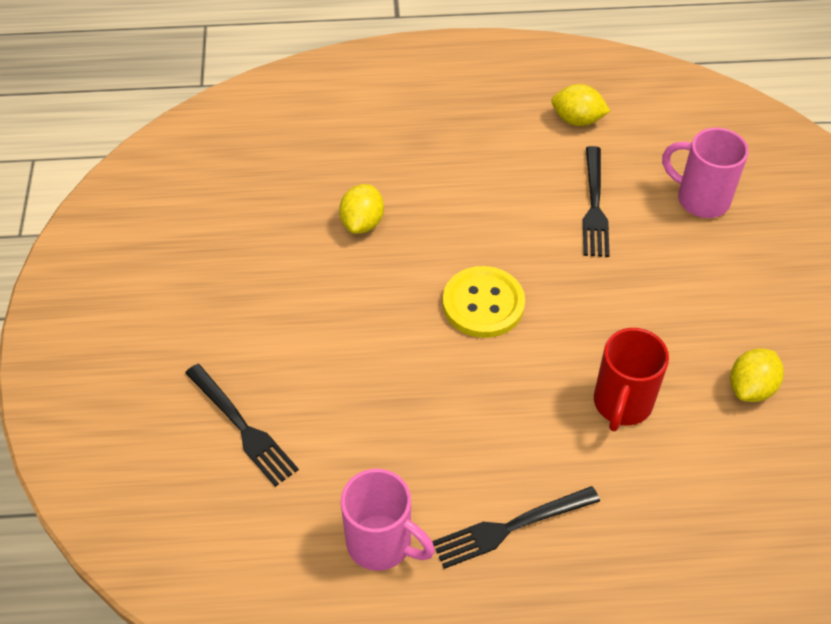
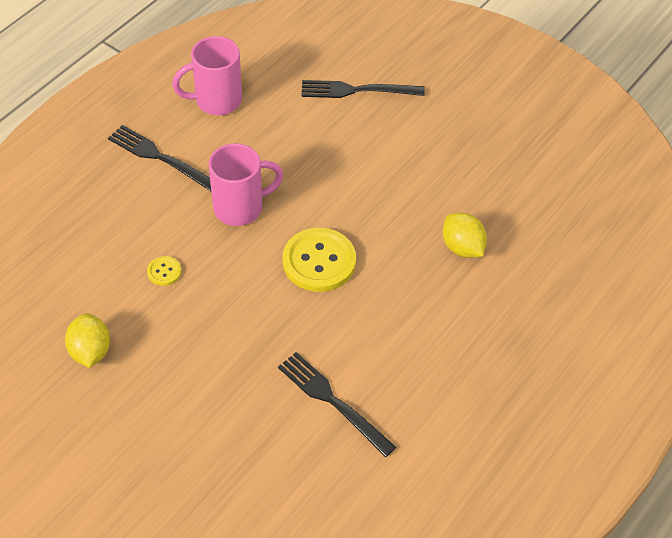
camera: 130 degrees right, 0 degrees up
(509, 528) = (159, 157): black fork -> black fork turned 75 degrees counterclockwise
(577, 120) = (435, 473): yellow lemon -> none
(622, 404) = (164, 272): red mug -> yellow button
(700, 199) = (262, 482): pink mug -> pink mug (240, 208)

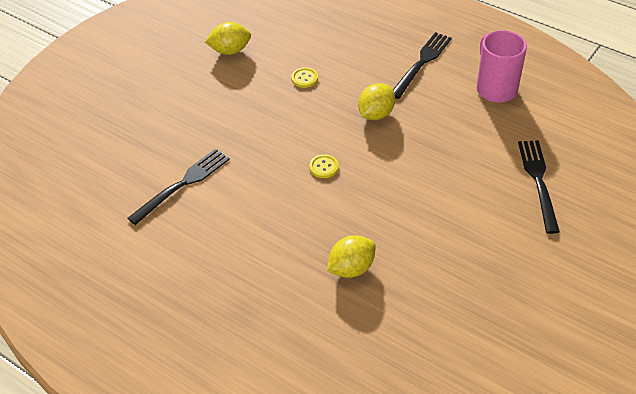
camera: 90 degrees right, 5 degrees down
(240, 208) = (376, 114): pink mug -> yellow lemon
(319, 261) = (324, 167): yellow button -> yellow button, size x0.46

